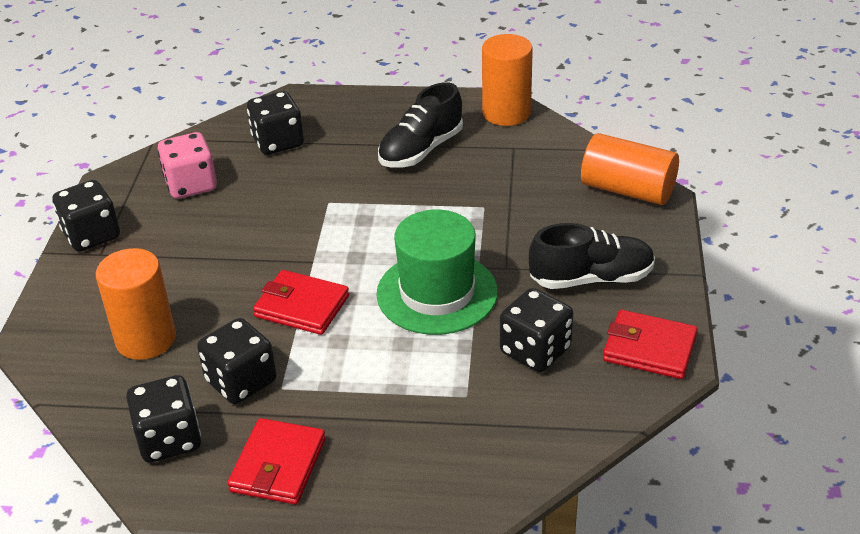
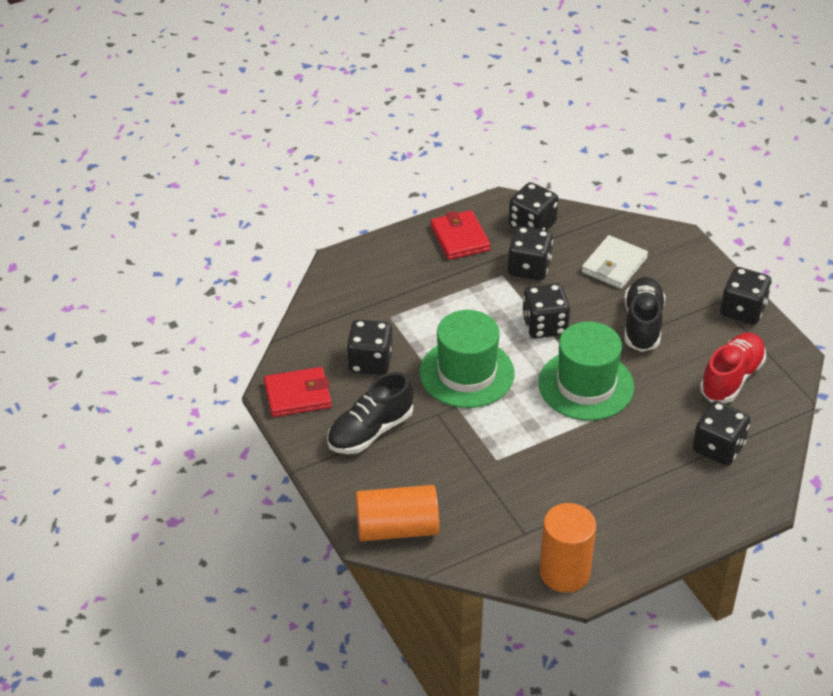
camera: 145 degrees right, 5 degrees up
(146, 339) = (614, 265): orange cylinder -> white wallet
(191, 185) = (731, 378): pink dice -> red shoe
(302, 306) = (544, 325): red wallet -> black dice
(329, 233) = (586, 385): none -> green hat
(421, 150) = (596, 493): black shoe -> black shoe (642, 324)

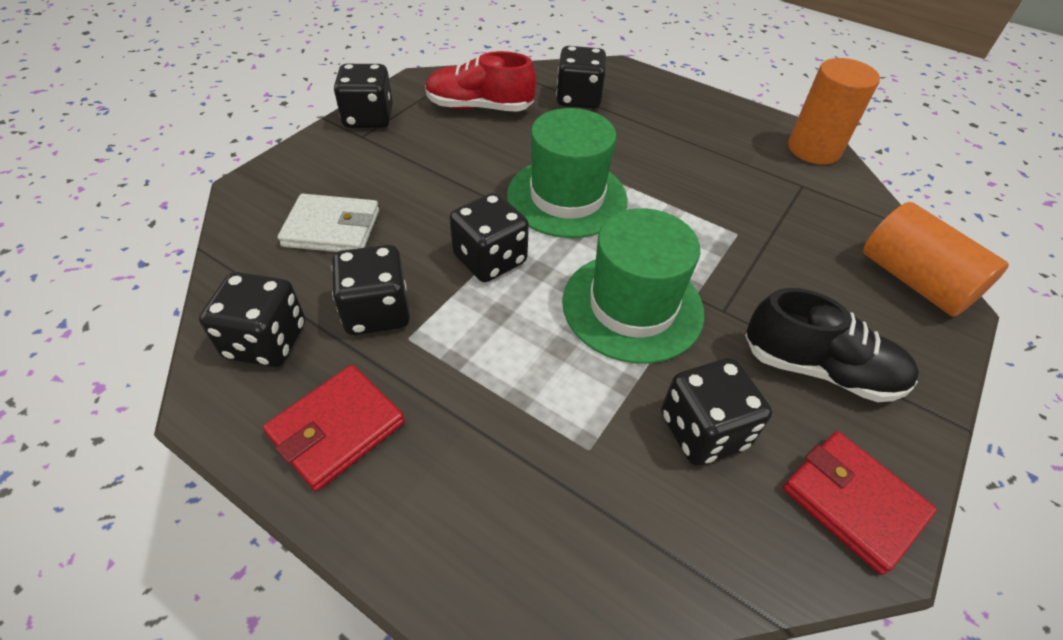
camera: 120 degrees left, 5 degrees up
(642, 324) = (435, 179): black shoe -> none

